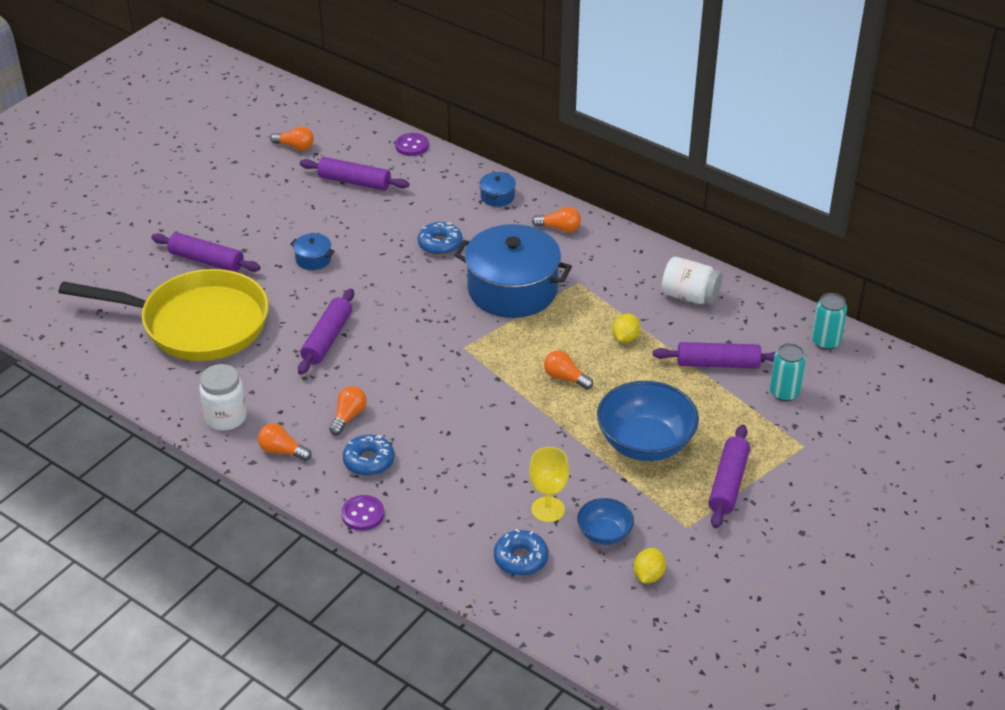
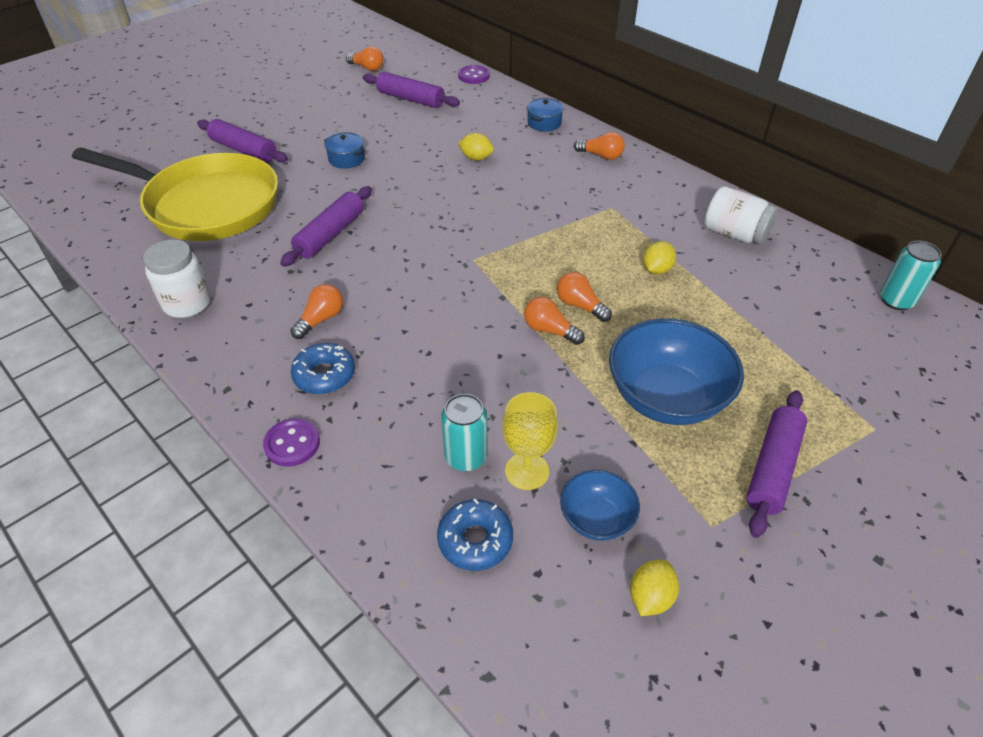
camera: 10 degrees right, 5 degrees up
(282, 451) = (231, 350): orange light bulb -> orange light bulb (549, 330)
(440, 244) = (476, 158): blue donut -> yellow lemon
(512, 290) = (540, 207): blue pot -> none
(718, 364) = (763, 311): purple rolling pin -> none
(784, 393) = (847, 355): turquoise can -> turquoise can (466, 457)

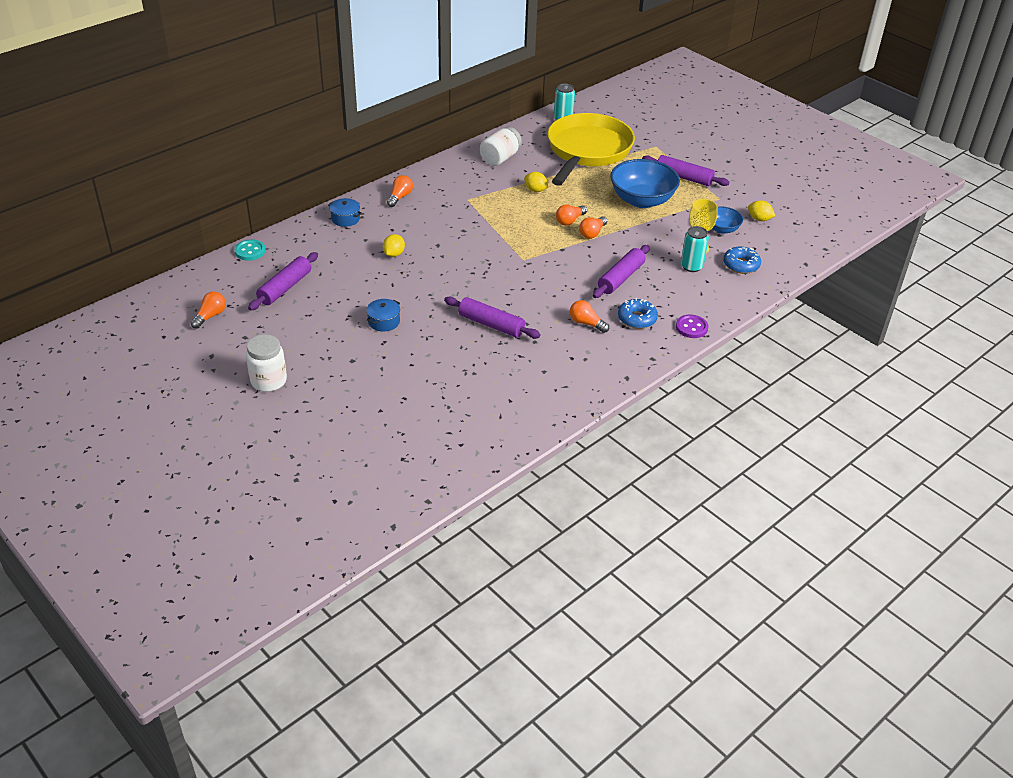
camera: 90 degrees left, 5 degrees down
(187, 303) = (572, 388): white jar -> white jar (268, 381)
(206, 205) = (445, 396): yellow pan -> yellow pan (587, 151)
(243, 150) = (358, 384): purple rolling pin -> purple rolling pin (621, 278)
(473, 76) = (250, 251): purple button -> turquoise button

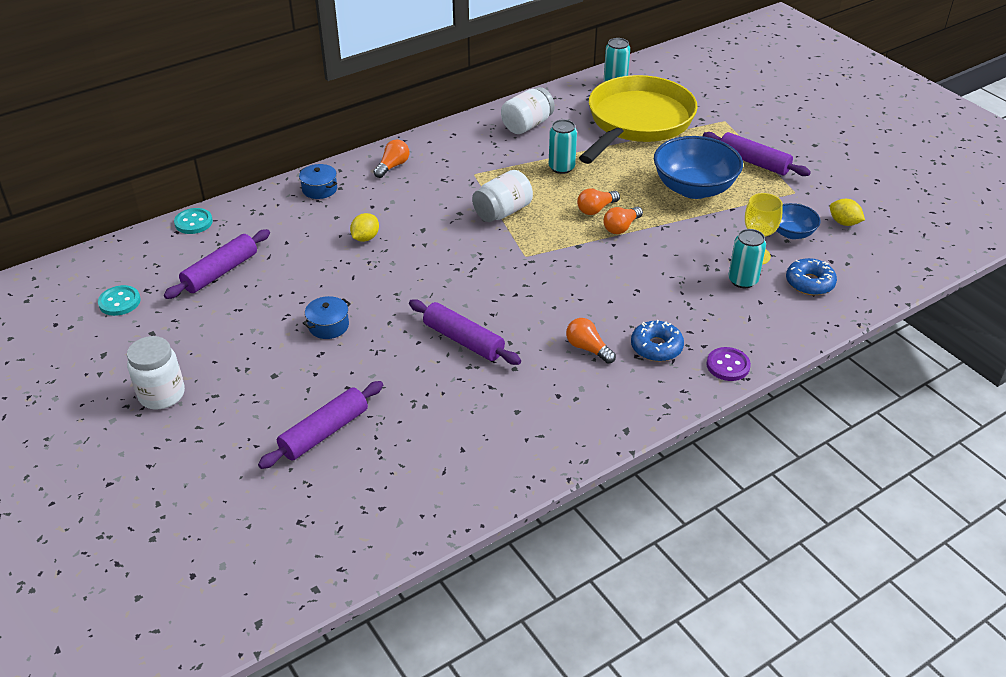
camera: 10 degrees right, 0 degrees up
(210, 316) = (119, 302): orange light bulb -> turquoise button
(497, 227) = (502, 212): none -> white jar
(535, 190) = (561, 167): yellow lemon -> turquoise can
(621, 278) = (646, 289): purple rolling pin -> purple rolling pin (324, 432)

